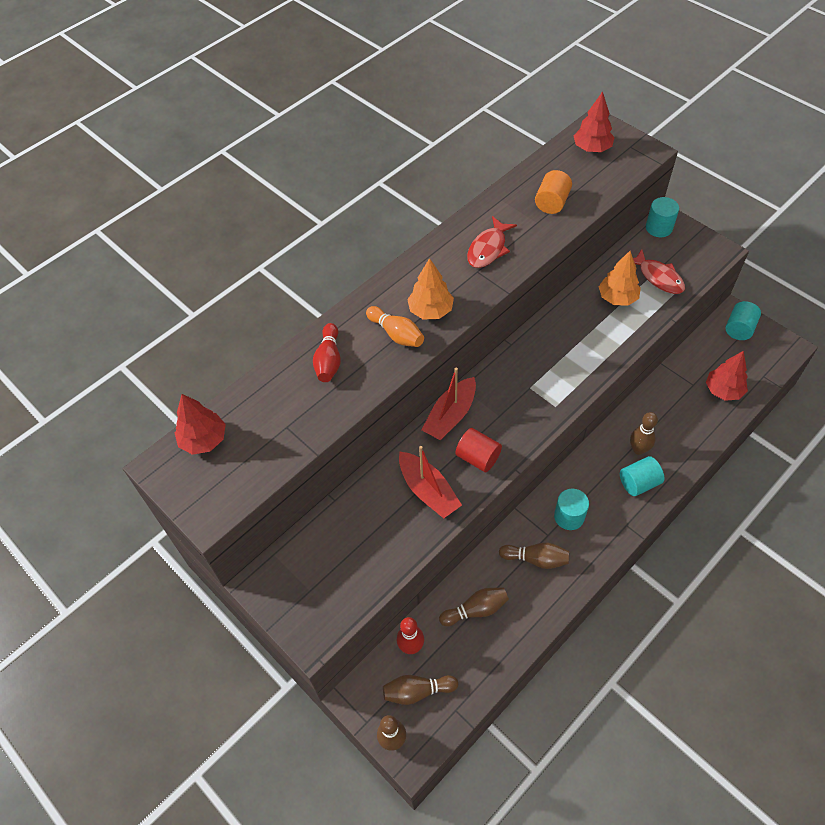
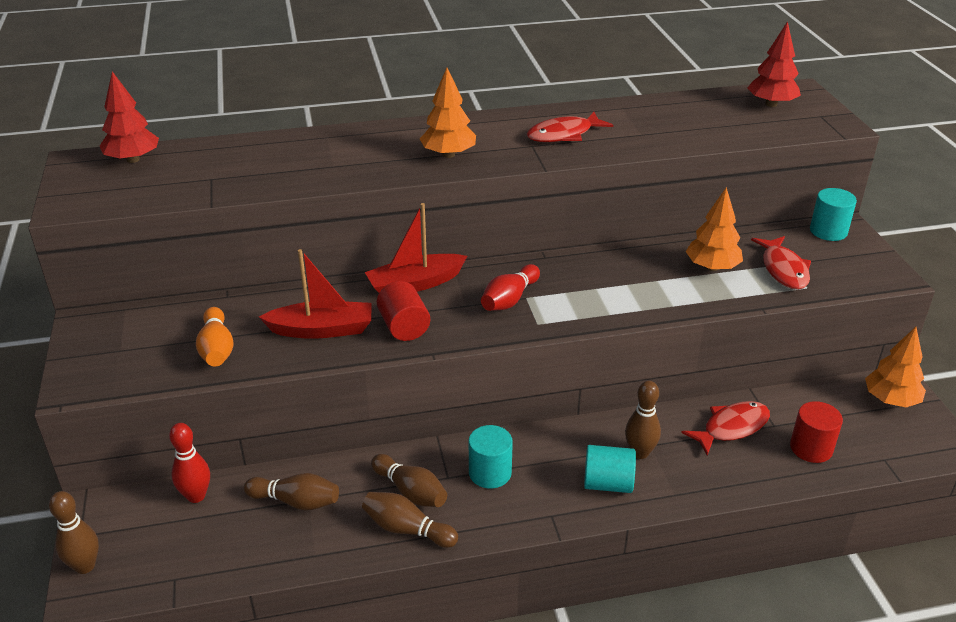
camera: 30 degrees right, 20 degrees down
(329, 360) = (308, 152): red bowling pin -> red bowling pin (509, 299)
(396, 334) = (394, 158): orange bowling pin -> orange bowling pin (217, 349)
(417, 691) = (157, 538): brown bowling pin -> brown bowling pin (407, 529)
(428, 491) = (322, 330): red boat -> red boat turned 90 degrees counterclockwise
(551, 203) = (675, 126): orange cylinder -> none
(673, 400) = (731, 428): none -> red fish
(723, 390) = (811, 448): red tree -> red cylinder
(739, 329) = (890, 400): turquoise cylinder -> orange tree

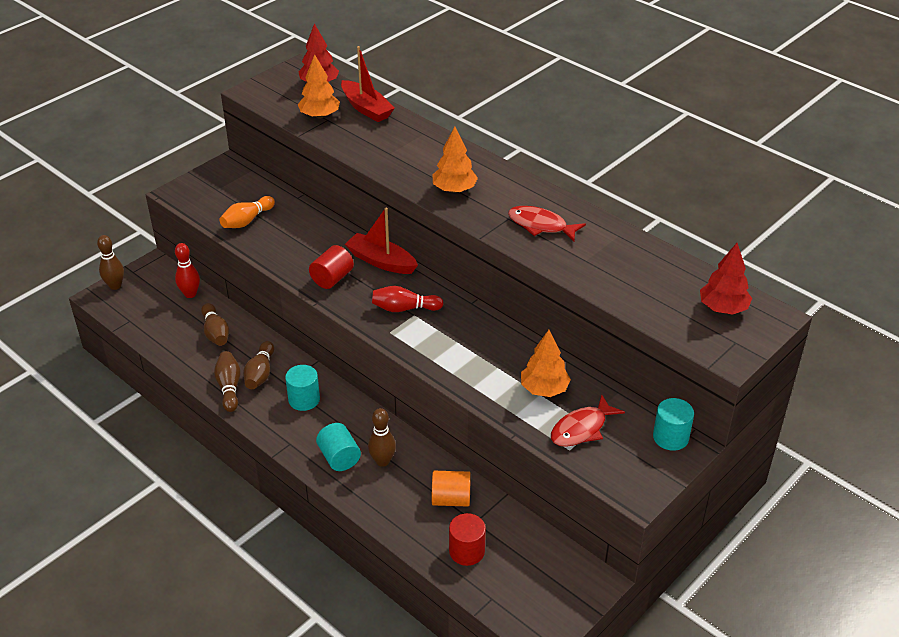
camera: 55 degrees right, 5 degrees up
(322, 330) = (299, 249): red boat -> red boat (366, 108)
(731, 428) = (451, 499): red fish -> orange cylinder
(890, 400) = (570, 583): orange tree -> orange tree (319, 116)

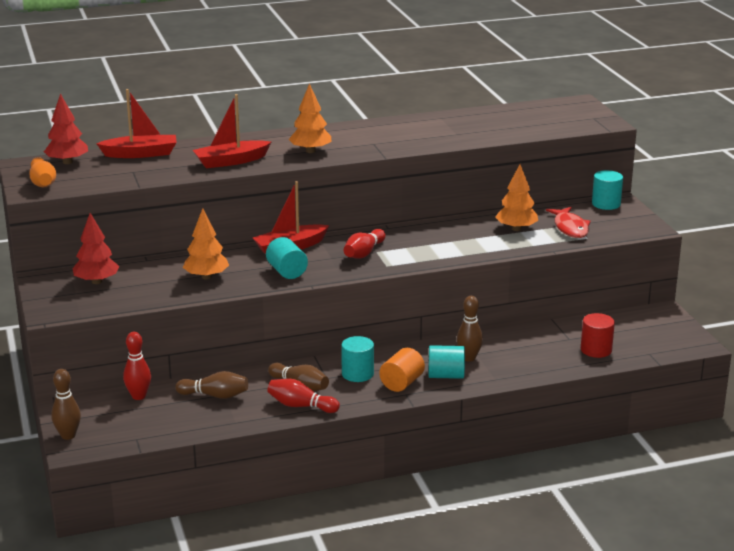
camera: 60 degrees left, 15 degrees down
(229, 387) = (301, 406): brown bowling pin -> red bowling pin
(247, 221) = (149, 289): orange bowling pin -> orange bowling pin (42, 182)
(319, 116) = (121, 173): orange tree -> orange tree (206, 277)
(332, 278) = (287, 272): red cylinder -> turquoise cylinder
(391, 157) = (230, 161): none -> red boat
(451, 499) = (537, 341): orange cylinder -> orange cylinder (401, 383)
(541, 225) = (397, 136): red fish -> none
(723, 308) = (556, 112): red tree -> red tree (96, 281)

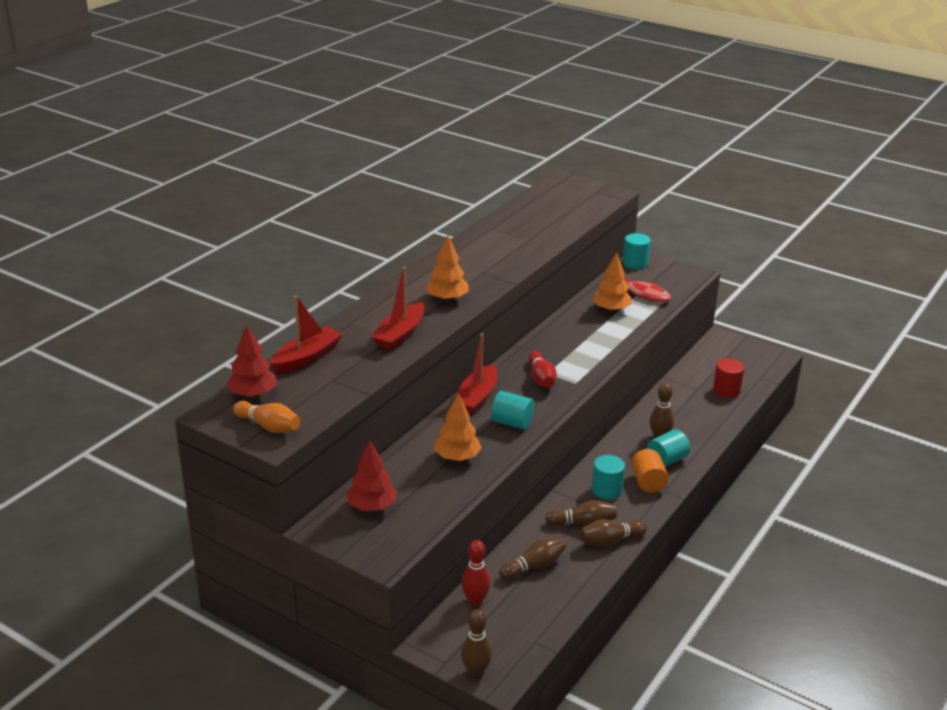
camera: 40 degrees left, 5 degrees up
(301, 406) = (610, 541): red bowling pin -> brown bowling pin

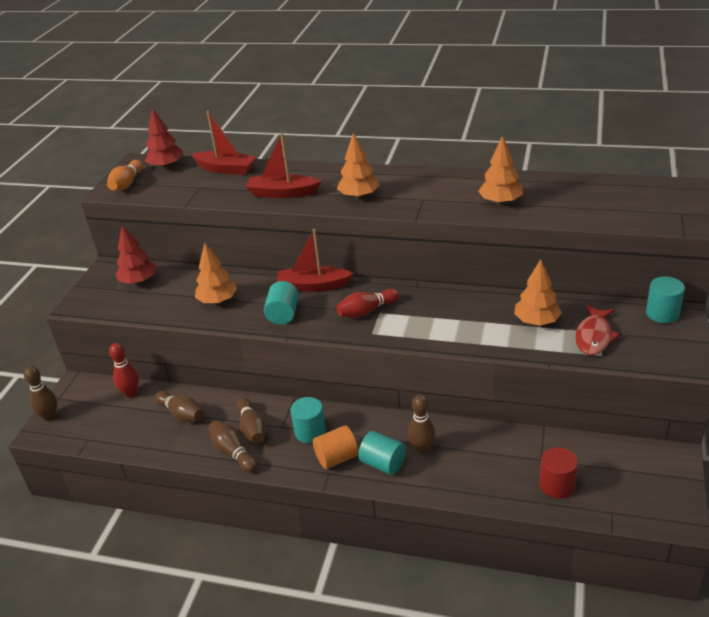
camera: 75 degrees right, 5 degrees up
(520, 244) = (500, 202): none -> orange tree

